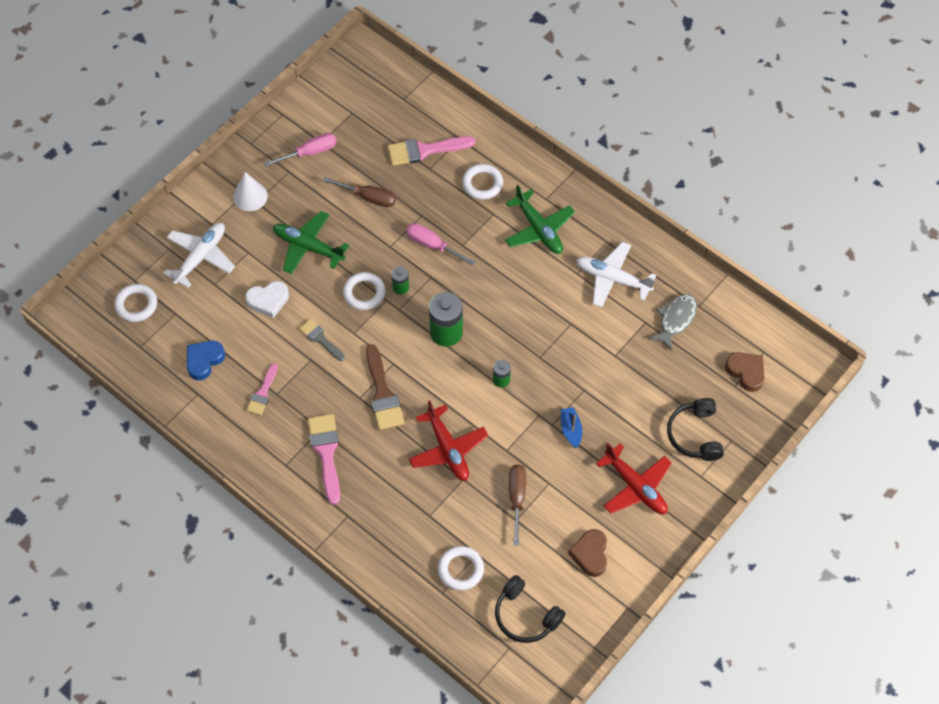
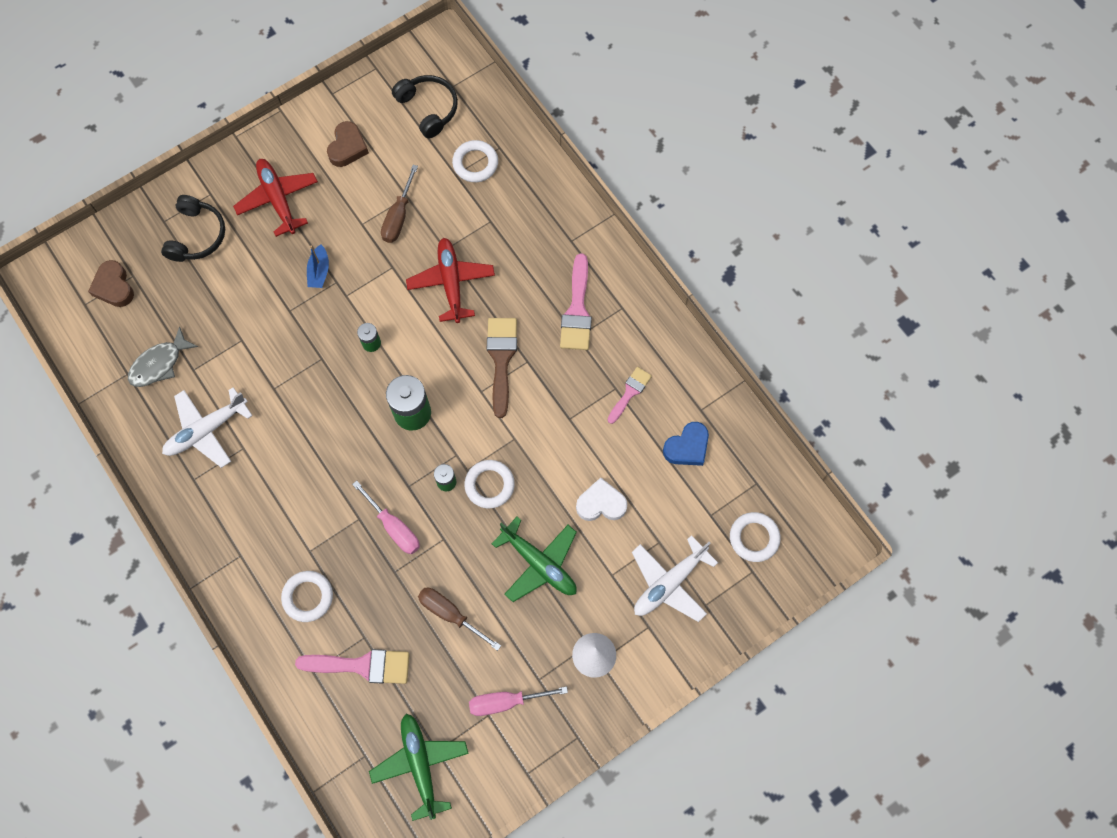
camera: 165 degrees left, 10 degrees up
(320, 339) = (552, 440): grey brush -> none
(539, 229) = (264, 516): green plane -> green plane (420, 764)
(612, 279) = (206, 430): white plane -> white plane turned 105 degrees clockwise

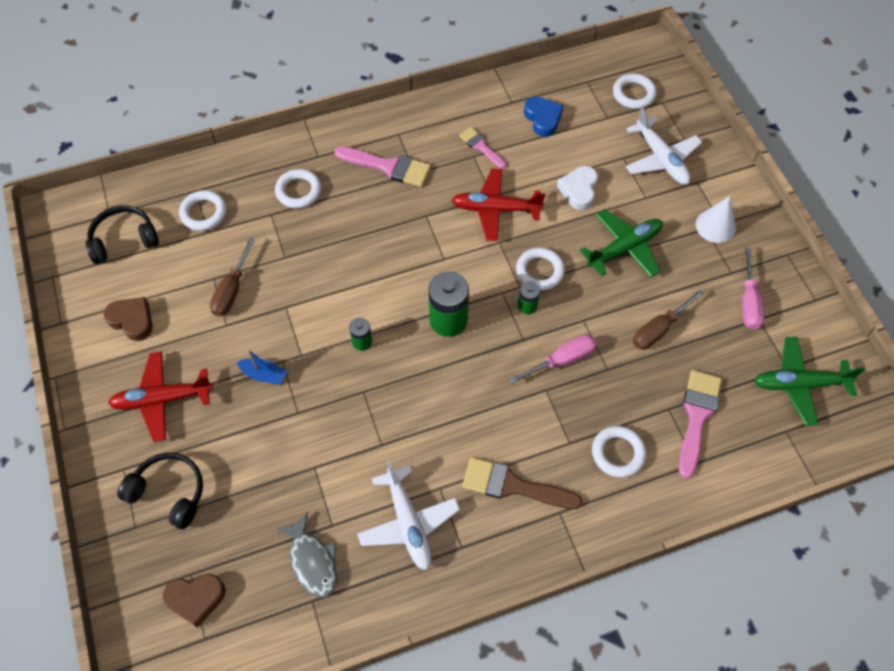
camera: 75 degrees left, 10 degrees down
(398, 216) = (232, 290): brown screwdriver -> brown screwdriver turned 75 degrees clockwise
(451, 282) = (322, 259): red plane -> red plane (495, 209)
(501, 359) = (417, 235): brown brush -> brown brush (513, 485)
(523, 237) = (298, 191): none -> white ring

